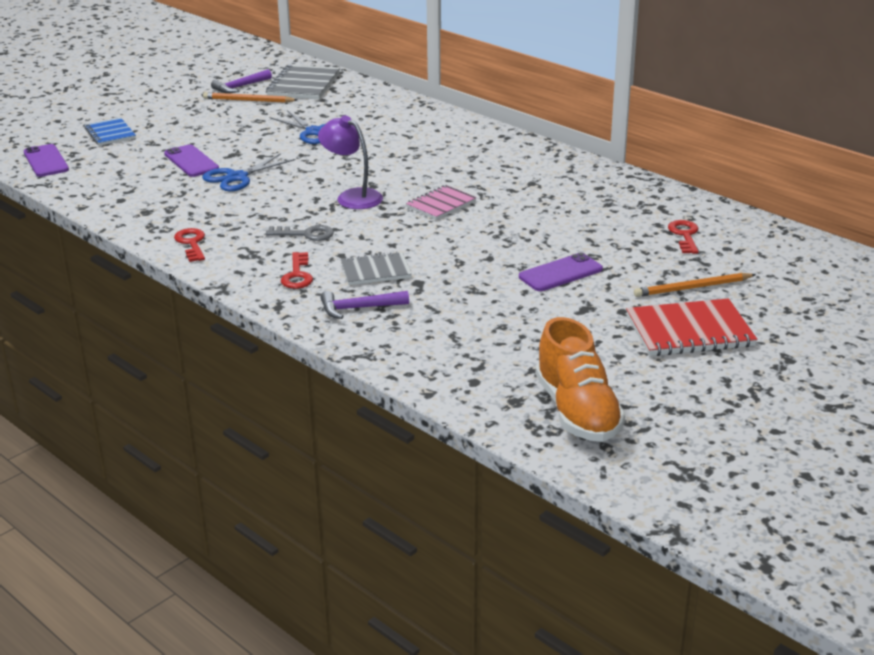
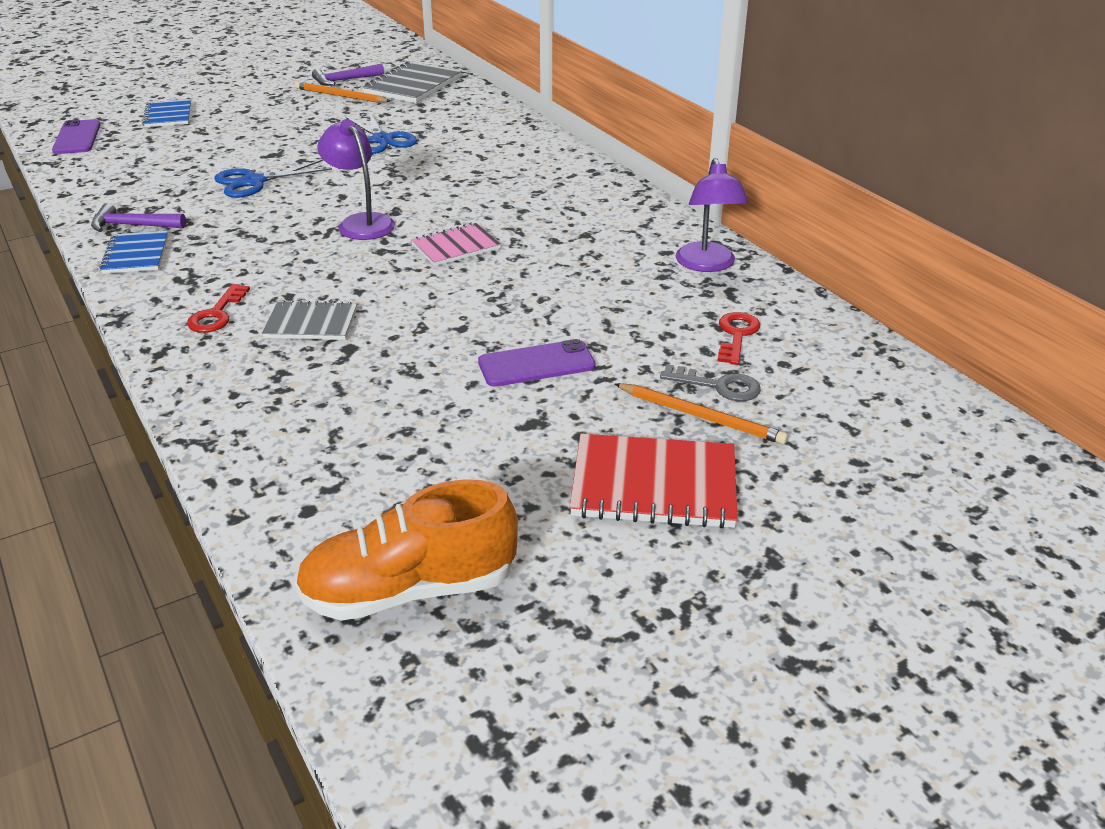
camera: 15 degrees right, 5 degrees up
(191, 161) = (222, 157): purple phone -> none
(191, 243) = (136, 255): red key -> blue notebook
(306, 234) = (270, 262): grey key -> grey key (718, 386)
(358, 308) = (250, 372): purple hammer -> purple hammer (133, 225)
(577, 412) = (409, 590): orange shoe -> orange shoe turned 75 degrees clockwise
(634, 192) = (707, 265): none -> purple lamp
(693, 288) = (700, 416): orange pencil -> orange pencil turned 150 degrees counterclockwise

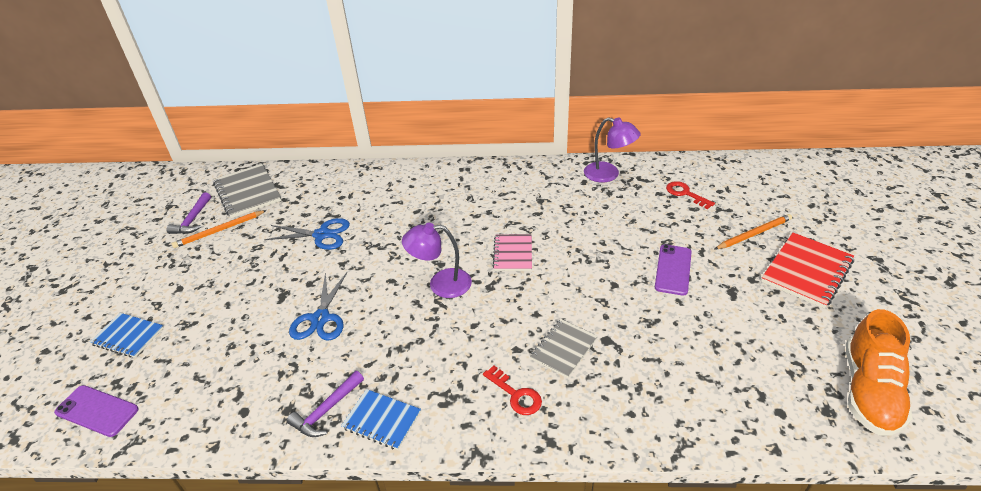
camera: 55 degrees left, 5 degrees up
(718, 386) = (729, 218): grey key -> none

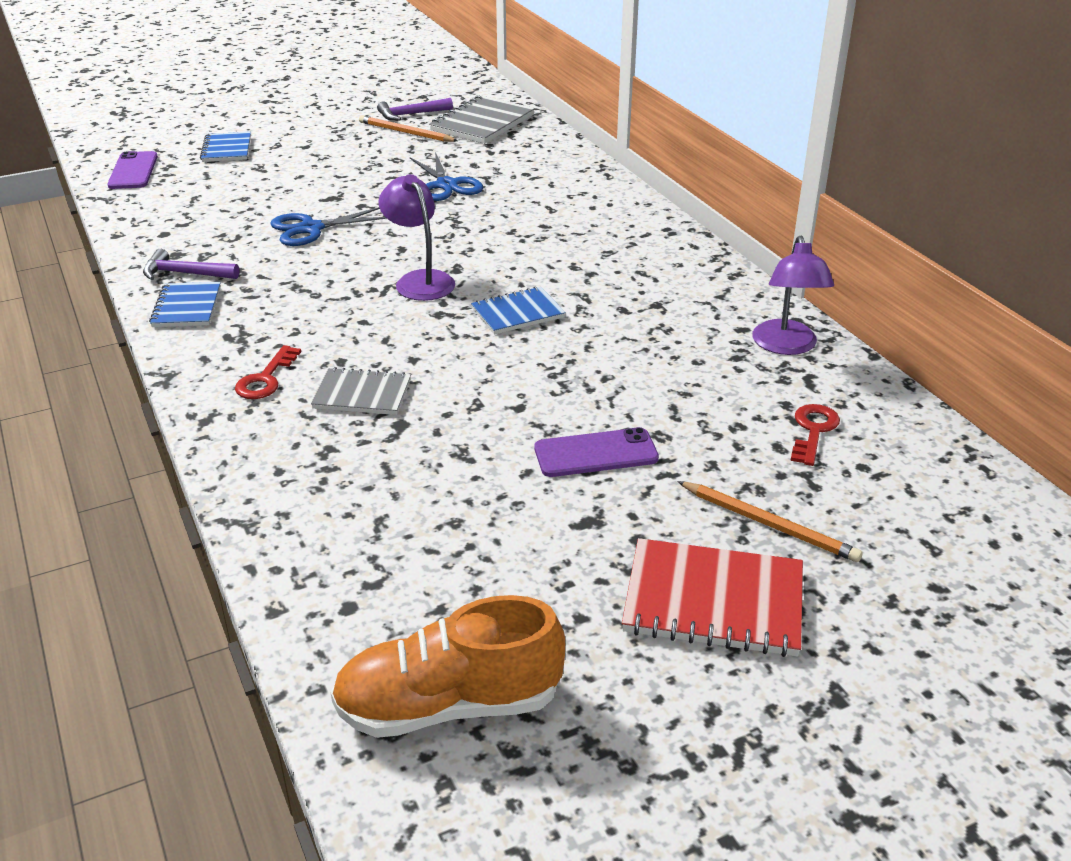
camera: 60 degrees right, 5 degrees down
(513, 254) = (517, 313): pink notebook -> blue notebook

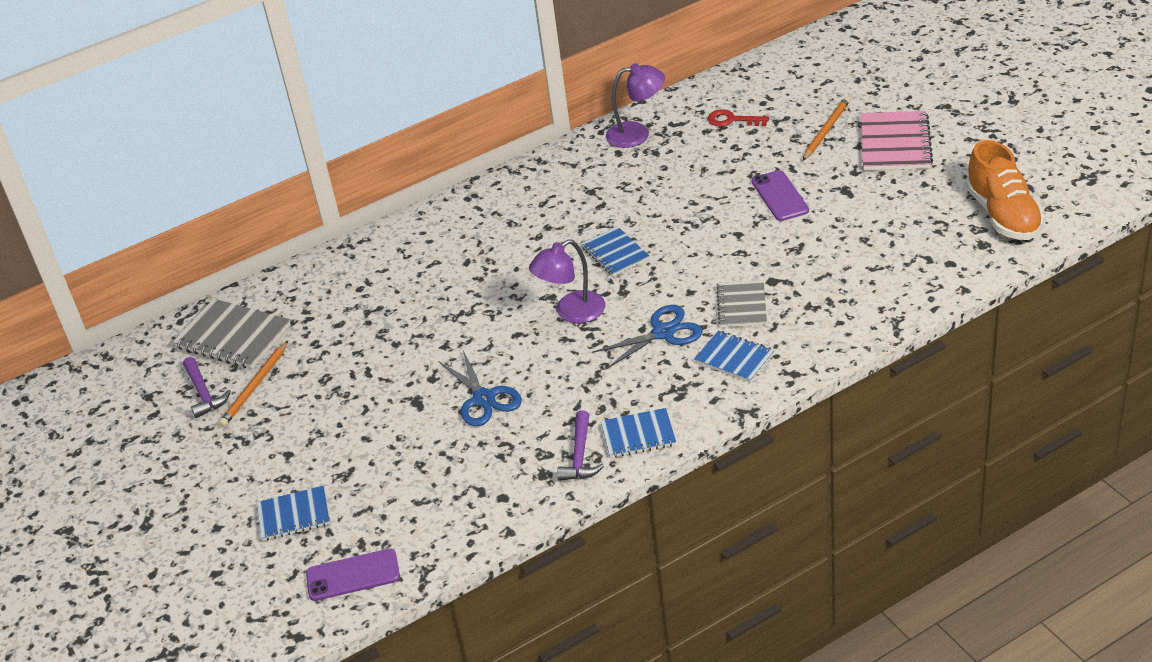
camera: 90 degrees left, 5 degrees up
(266, 379) = (734, 358): red key -> blue notebook
(446, 185) = (386, 333): blue scissors -> blue scissors (663, 333)
(713, 601) = (895, 144): red notebook -> pink notebook

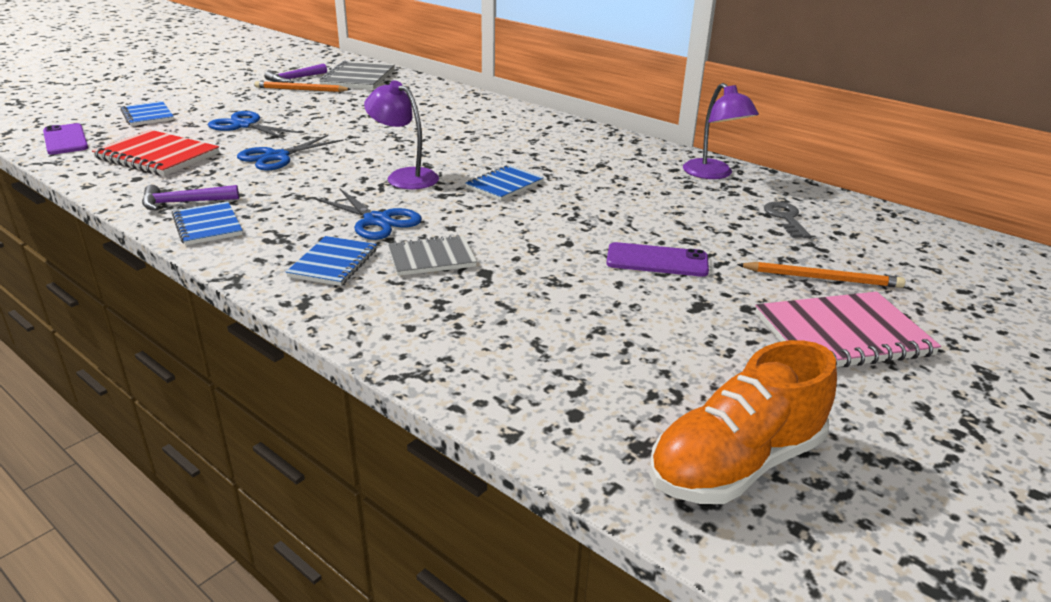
camera: 65 degrees right, 10 degrees down
(370, 428) = (244, 125): none -> blue scissors
(444, 489) = (157, 156): none -> red notebook
(732, 120) = (785, 218): red key -> grey key
(780, 196) = (657, 261): purple phone -> purple phone turned 45 degrees clockwise

